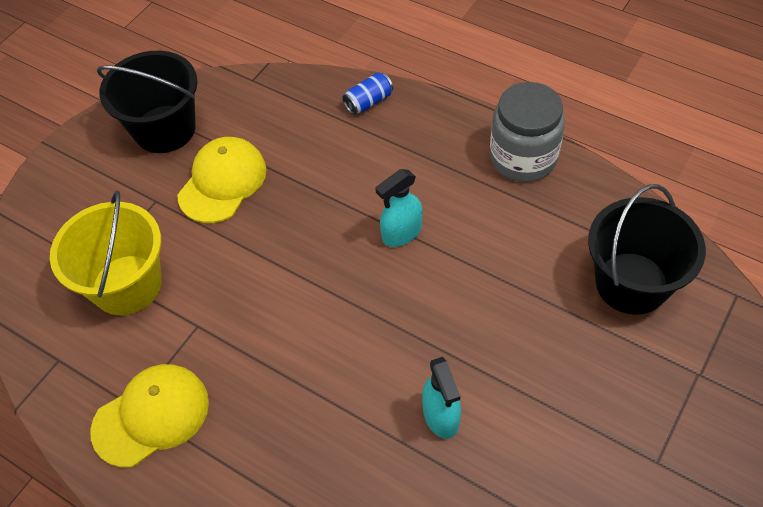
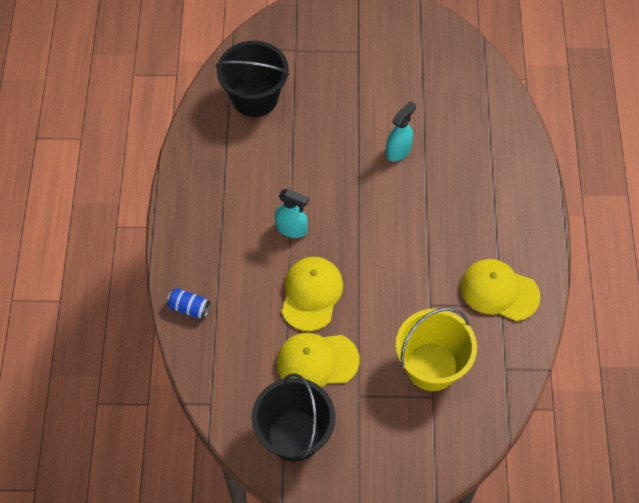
camera: 125 degrees left, 5 degrees up
(303, 213) = (311, 294): none -> yellow cap
(523, 157) = (188, 189): grey jar -> none

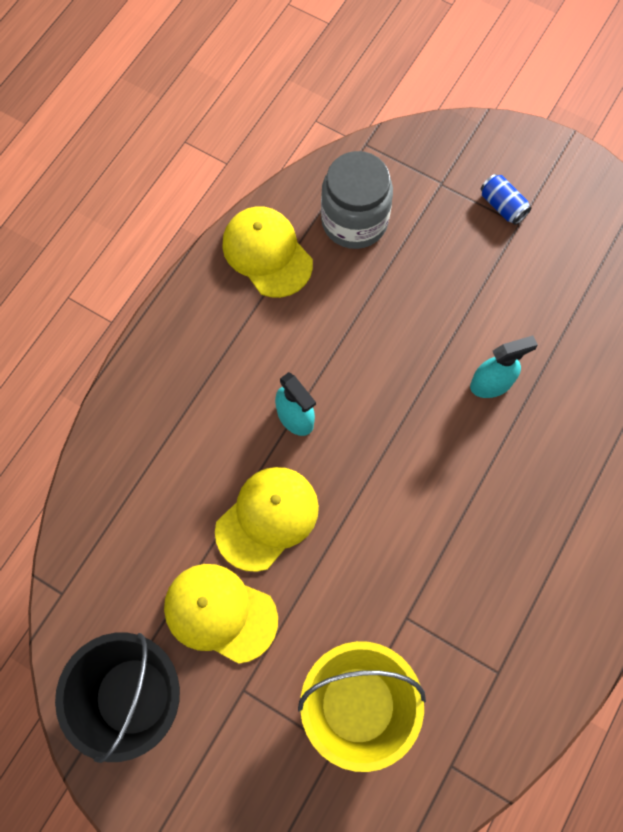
camera: 30 degrees right, 10 degrees up
(189, 308) = (113, 453): blue can -> blue can (502, 206)
(255, 97) = (354, 221): black bucket -> grey jar
(499, 291) = (508, 651): yellow cap -> yellow cap (267, 253)

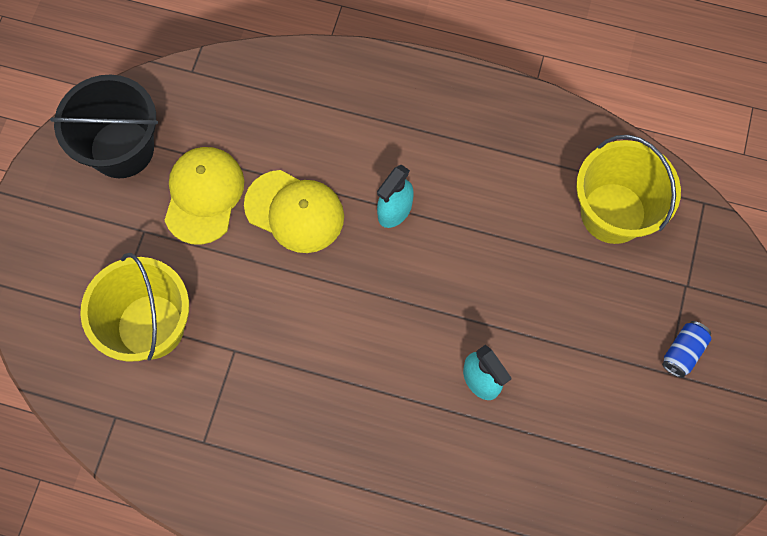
camera: 75 degrees right, 0 degrees up
(267, 253) = (551, 144): yellow cap -> none
(354, 221) = (613, 213): grey jar -> yellow bucket

